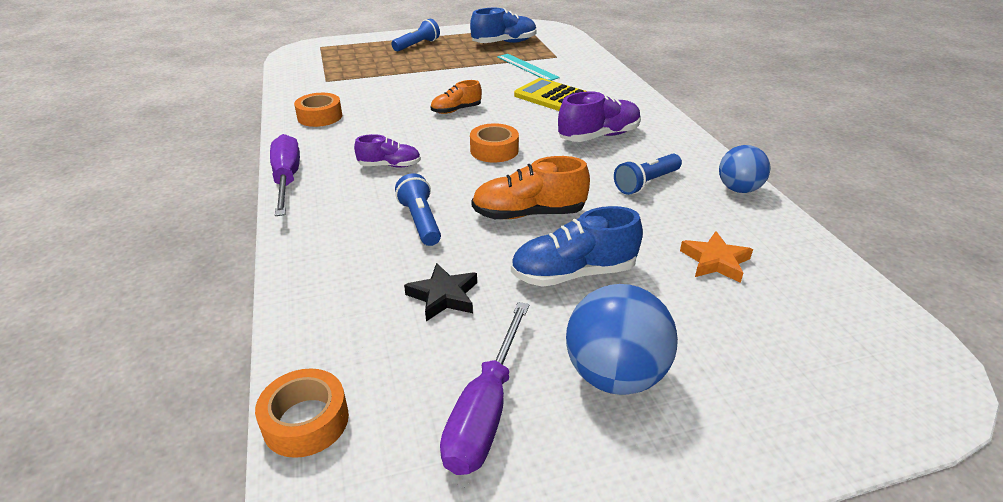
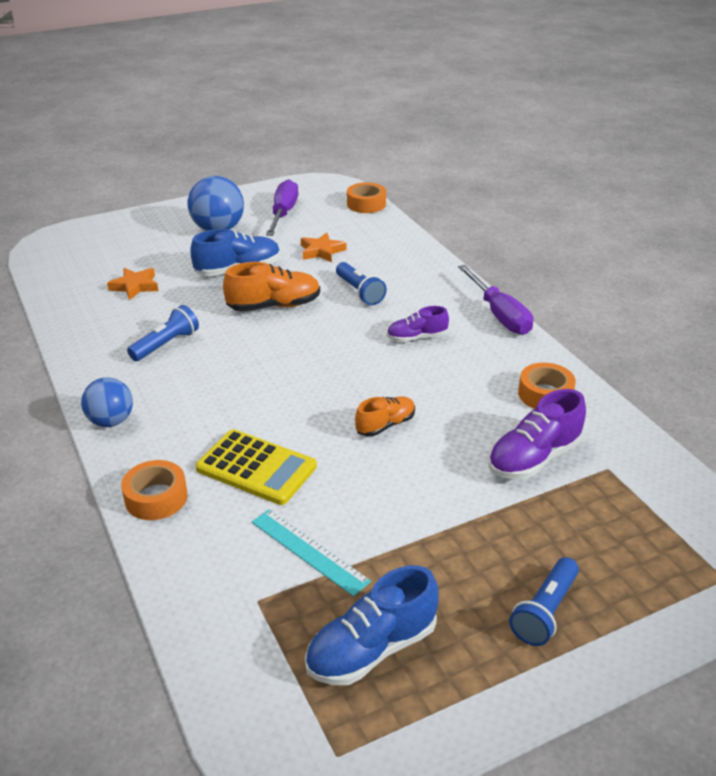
camera: 170 degrees right, 0 degrees up
(443, 296) = (322, 251): black star -> orange star
(494, 150) = (319, 367): orange tape -> orange tape (156, 498)
(599, 136) = (203, 400): purple shoe -> purple shoe (534, 458)
(738, 189) = (80, 347): blue ball -> blue ball (111, 421)

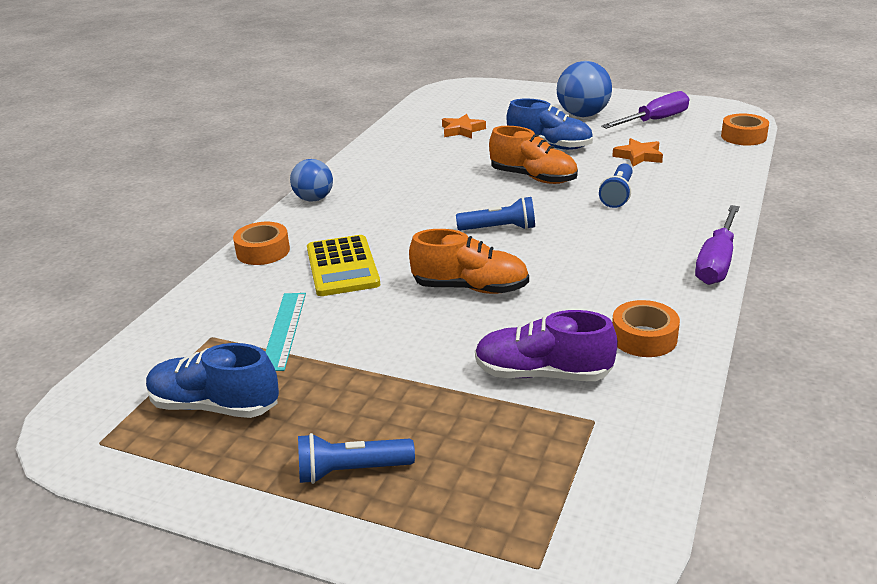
camera: 50 degrees right, 5 degrees down
(166, 344) = (420, 171): blue flashlight -> blue flashlight (499, 228)
(385, 425) = (470, 288): orange shoe -> orange shoe, size x1.61
(417, 338) = (606, 245): purple shoe -> none

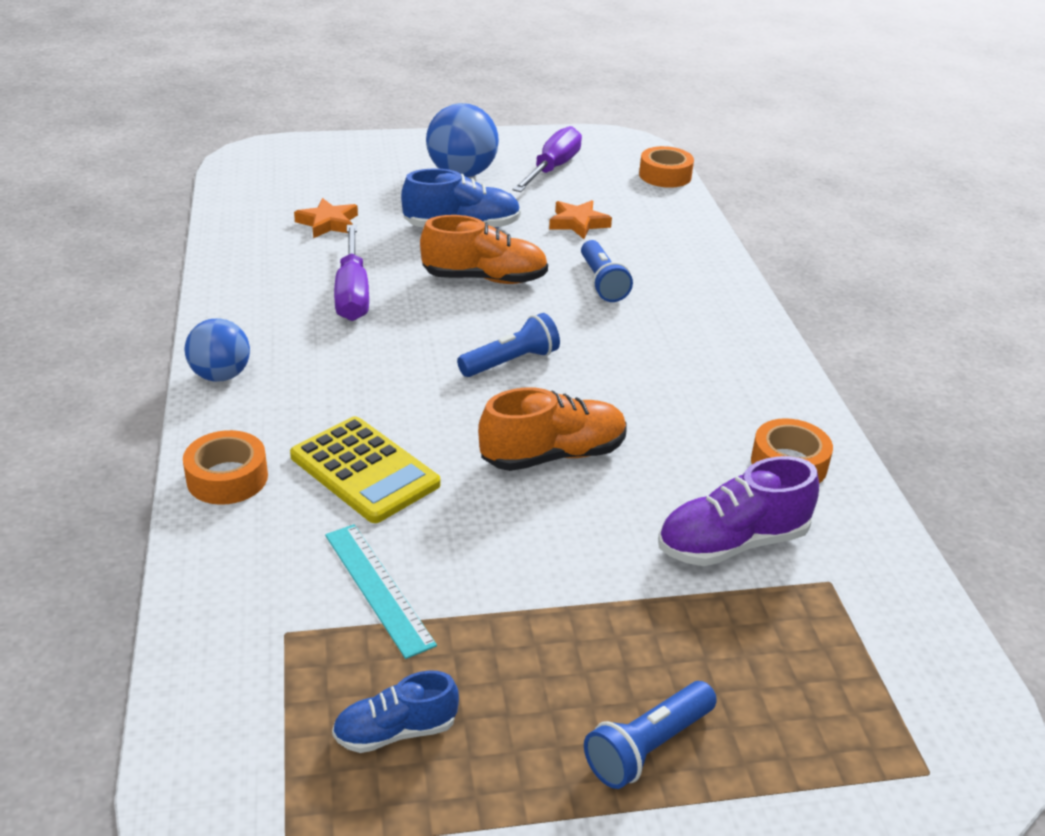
camera: 35 degrees left, 5 degrees up
(215, 406) = (395, 731): blue shoe -> blue shoe, size x0.62
(717, 262) = (776, 347): purple screwdriver -> purple screwdriver (352, 293)

